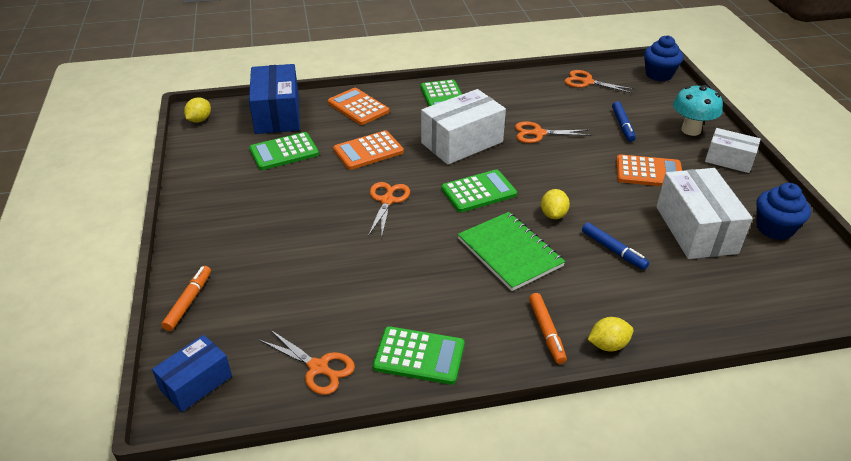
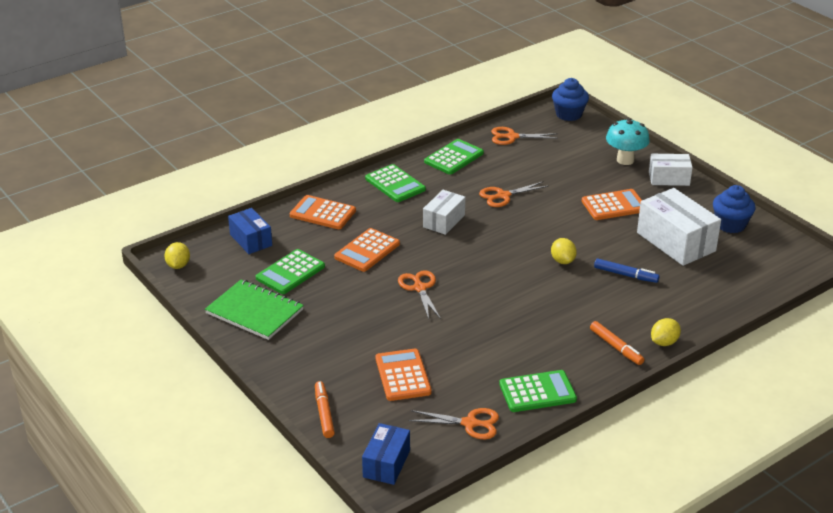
camera: 25 degrees left, 5 degrees down
(277, 114) = (251, 240): blue box -> blue box, size x0.60
(296, 287) = (403, 375): none -> orange calculator
(462, 142) = (444, 221): white box -> white box, size x0.60
(478, 192) = (490, 259): green calculator -> green calculator (454, 157)
(509, 252) = (549, 300): green notebook -> green notebook (254, 312)
(622, 125) = (568, 170): blue marker -> none

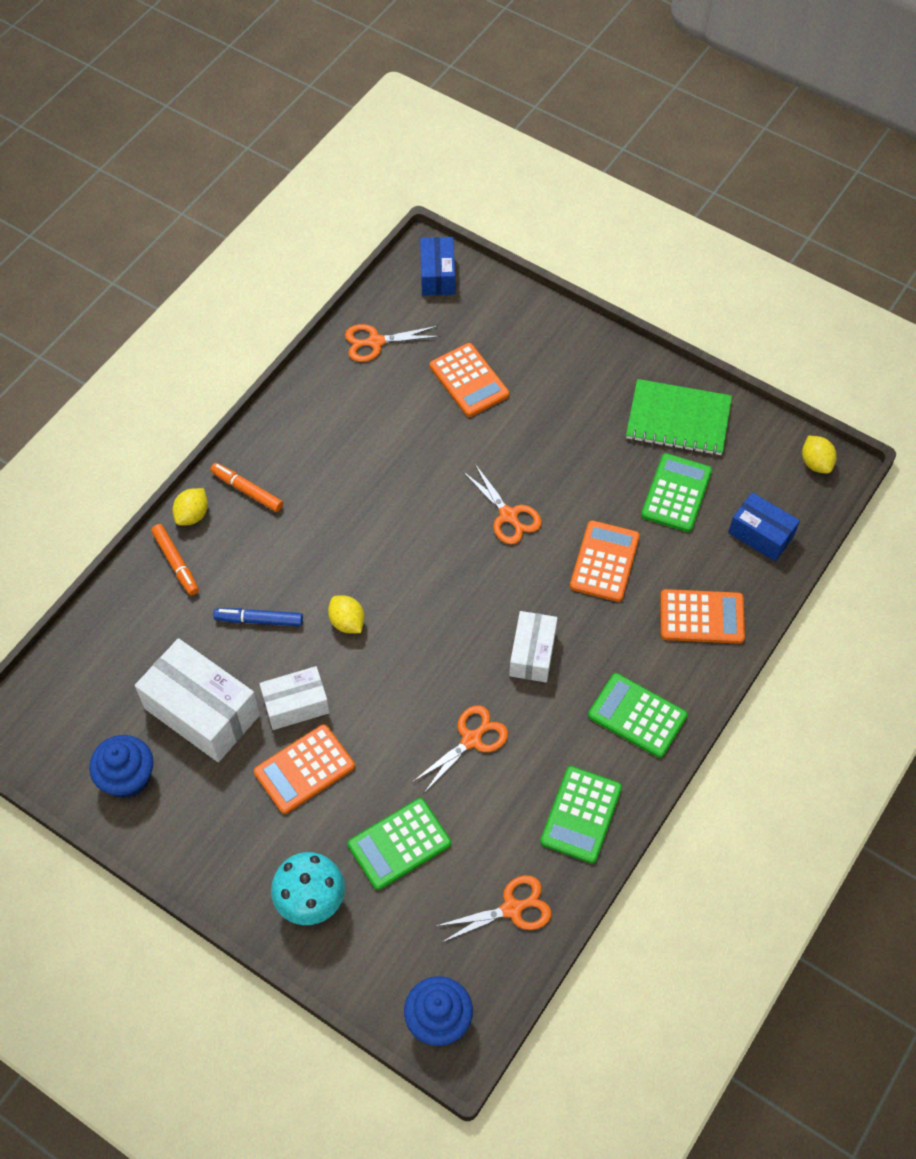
camera: 160 degrees right, 25 degrees up
(324, 413) = (525, 312): orange marker -> orange marker (176, 563)
(537, 392) = (319, 401): green calculator -> green calculator (399, 844)
(669, 178) = (233, 870): white box -> white box (296, 705)

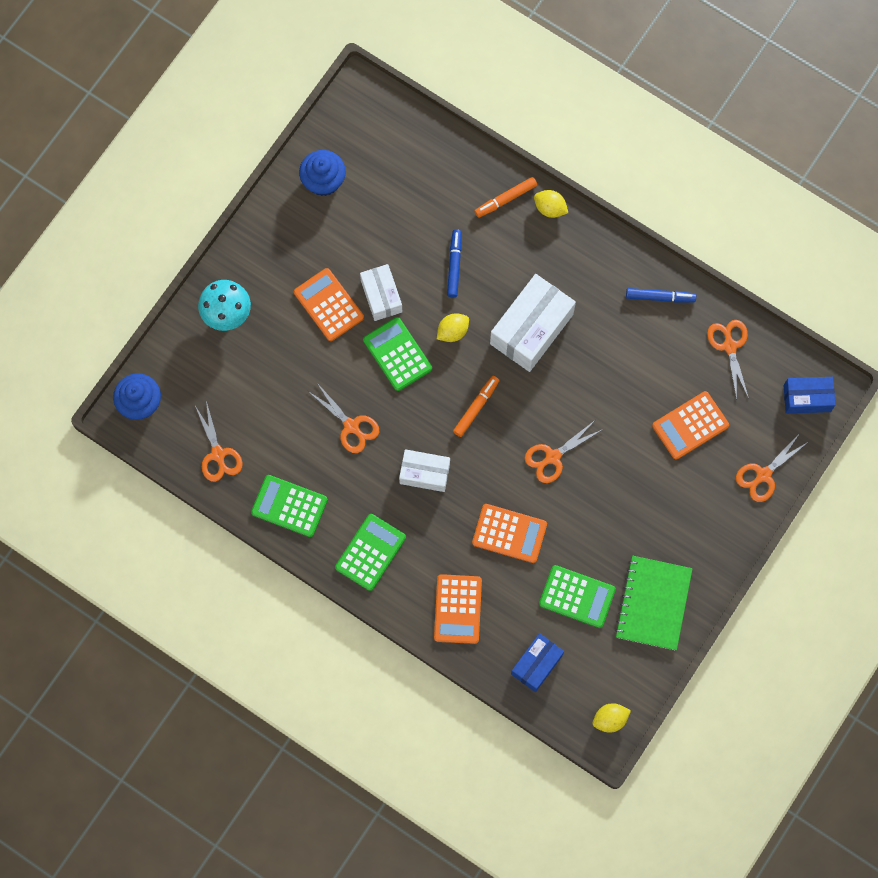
camera: 90 degrees right, 15 degrees up
(202, 711) = (376, 229): white box -> white box (531, 329)
(247, 490) = (574, 249): orange marker -> orange marker (476, 407)
(314, 406) = (660, 297): none -> blue marker
(399, 844) = (269, 374): green calculator -> green calculator (397, 354)
(525, 316) = (763, 475): none -> orange scissors

